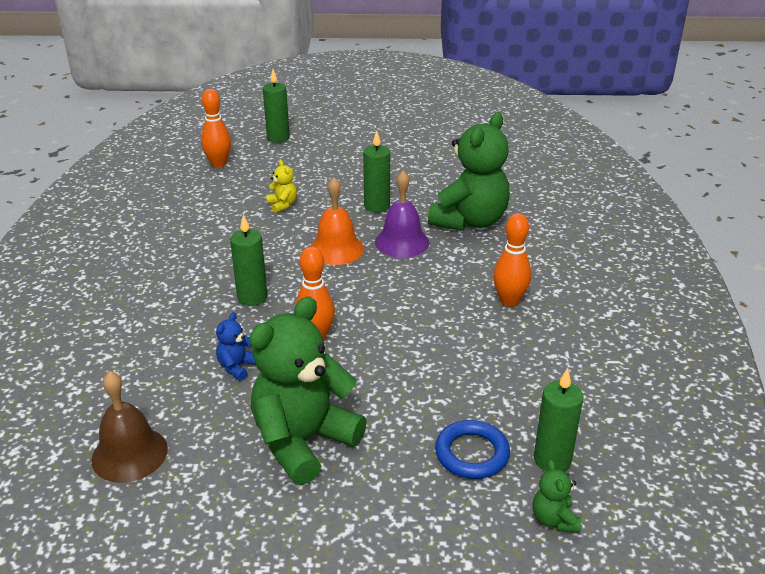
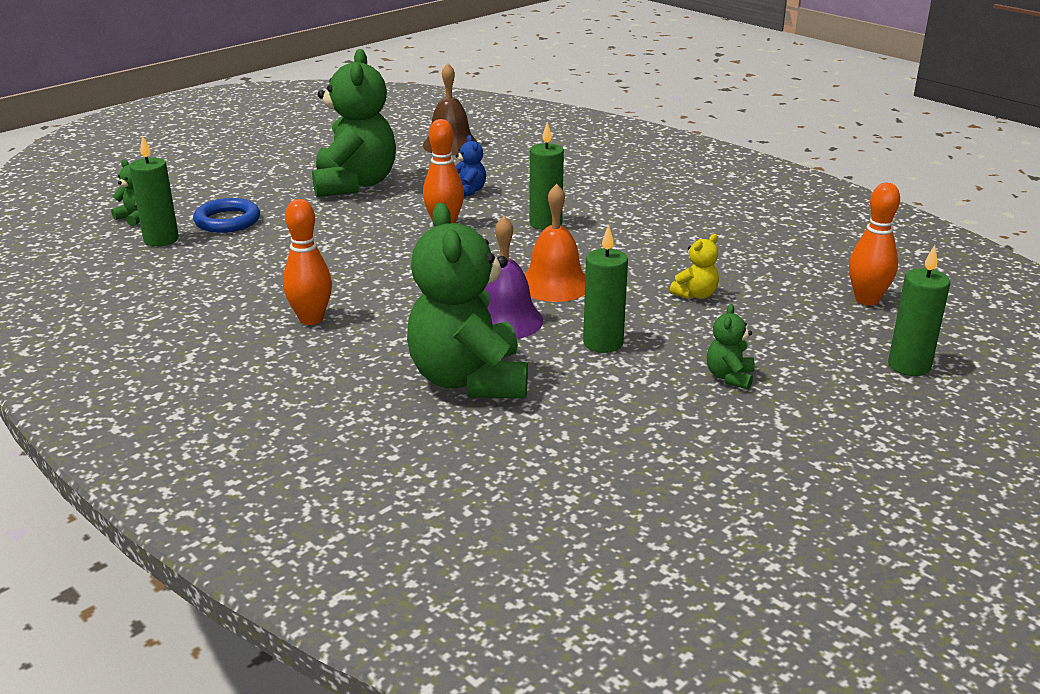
camera: 135 degrees right, 5 degrees down
(282, 205) = (695, 295): yellow teddy bear -> yellow teddy bear turned 60 degrees counterclockwise
(355, 167) = (729, 377): none -> green teddy bear

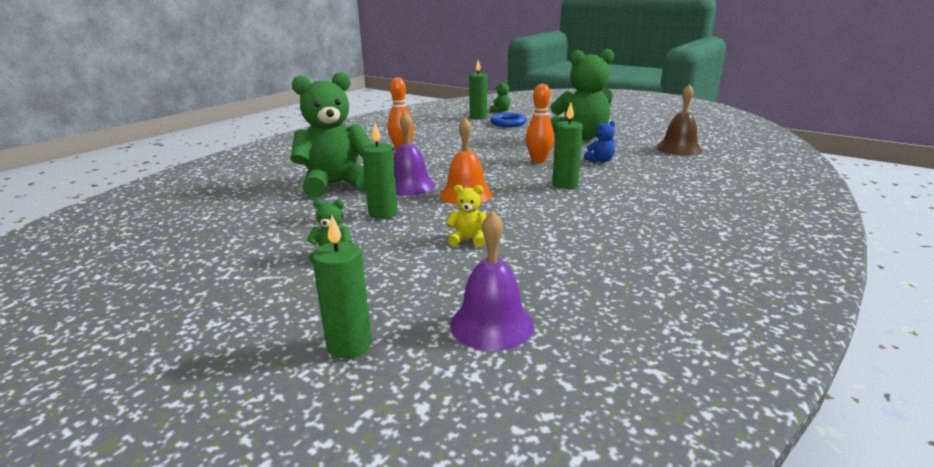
camera: 80 degrees right, 5 degrees down
(695, 295) = (468, 240): yellow teddy bear -> yellow teddy bear turned 150 degrees clockwise
(867, 300) = (492, 324): orange bowling pin -> purple bell

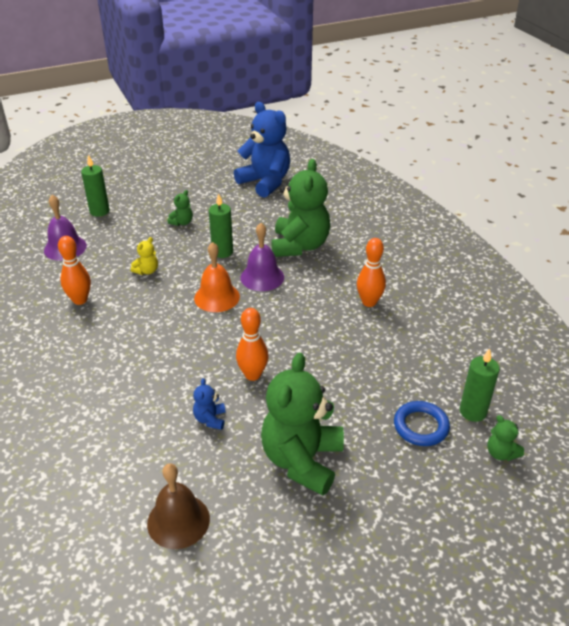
camera: 120 degrees right, 15 degrees up
(177, 236) = (265, 182): none -> blue teddy bear
(565, 184) = (180, 358): green candle -> none
(574, 257) = (80, 300): none -> orange bowling pin

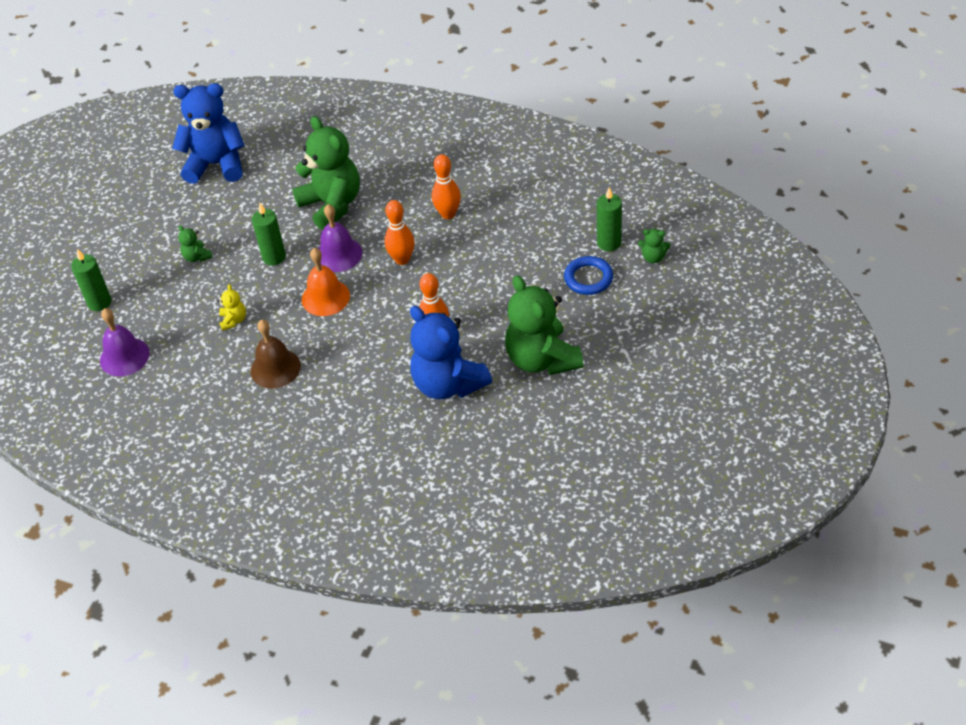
camera: 40 degrees left, 10 degrees up
(80, 300) = (214, 385): orange bowling pin -> orange bowling pin (402, 259)
(178, 521) = (514, 455): brown bell -> brown bell (275, 368)
(182, 222) = (197, 257): green teddy bear -> green teddy bear turned 150 degrees clockwise
(210, 419) = (448, 384): blue teddy bear -> blue teddy bear, size x2.39

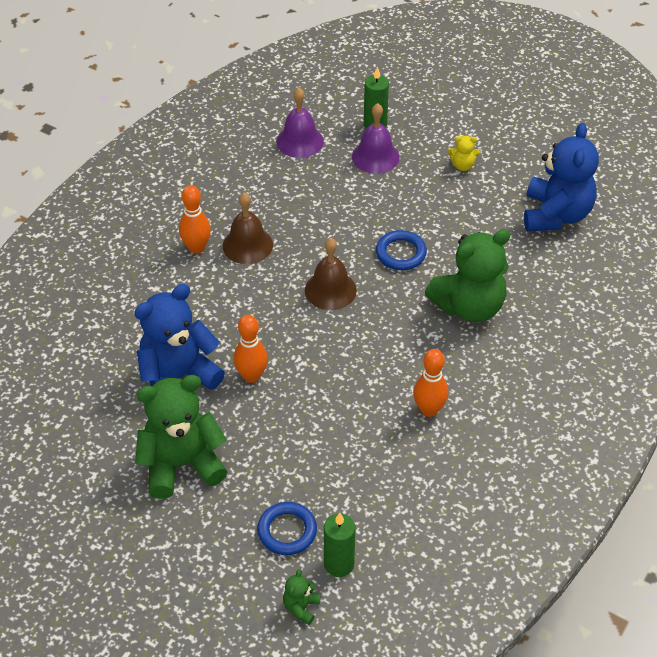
camera: 95 degrees right, 0 degrees up
(197, 257) = (417, 194): green teddy bear -> none
(233, 320) = (321, 218): yellow teddy bear -> yellow teddy bear (462, 165)
(274, 257) = (401, 253): green candle -> blue ring
(325, 297) = (330, 290): orange bell -> brown bell
(338, 254) = (390, 306): purple bell -> purple bell (375, 157)
(402, 259) = (367, 359): orange bowling pin -> orange bowling pin (196, 248)

